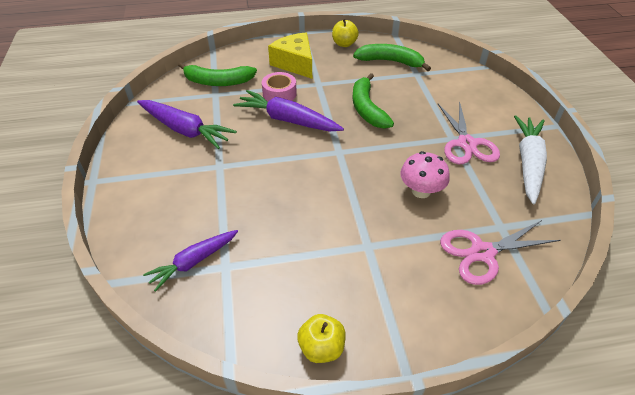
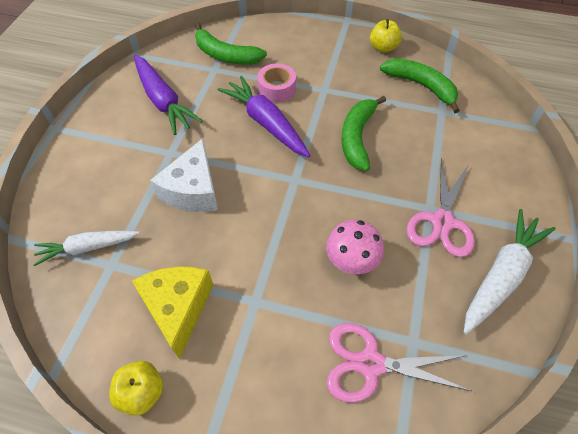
camera: 25 degrees right, 10 degrees up
(193, 262) = (87, 248): purple carrot -> white carrot
(260, 186) = (193, 190): none -> white cheese
(295, 63) = (315, 57): yellow cheese -> yellow cheese (178, 308)

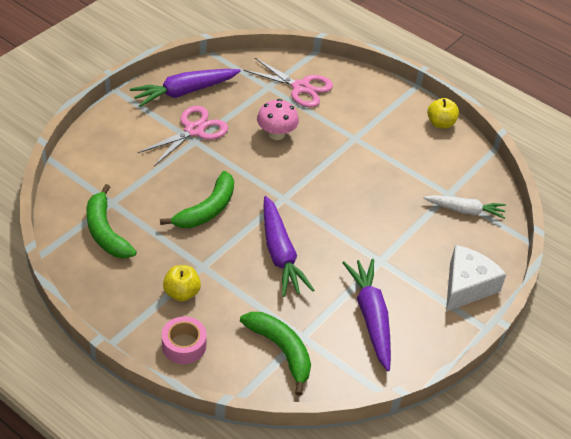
camera: 160 degrees left, 10 degrees down
(178, 308) = (407, 152): yellow cheese -> none
(193, 190) = (371, 221): white cheese -> white cheese (467, 286)
(277, 89) = (249, 285): pink tape -> pink tape (184, 345)
(383, 48) = (102, 289): yellow apple -> yellow apple (182, 293)
(501, 275) = (184, 92): white carrot -> purple carrot

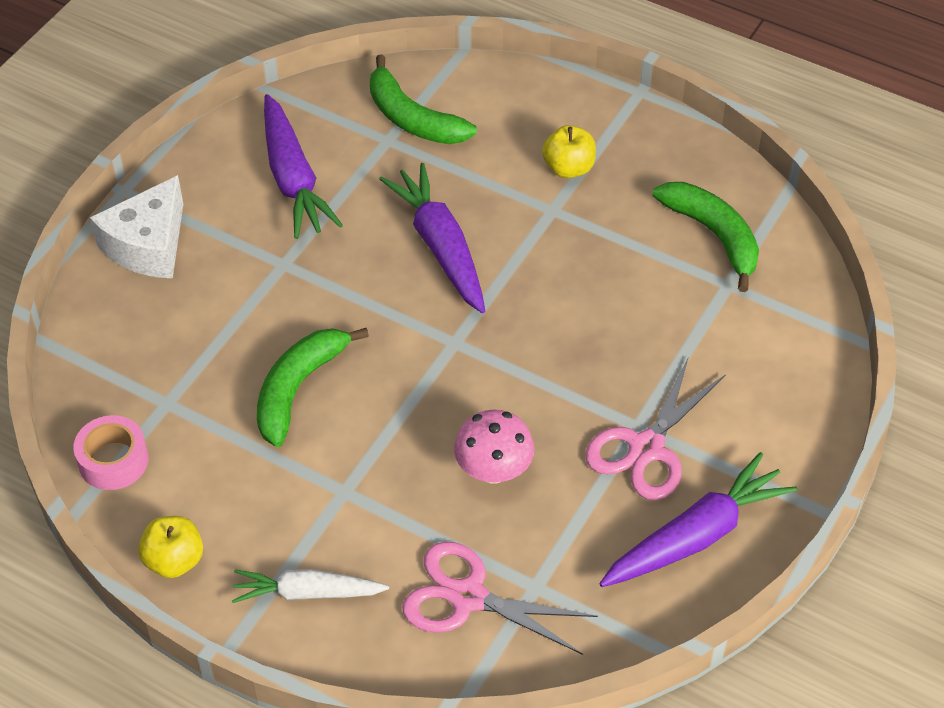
camera: 175 degrees right, 5 degrees up
(184, 345) = (542, 105): pink tape -> pink tape (113, 461)
(207, 209) = (573, 299): green banana -> green banana (297, 389)
(465, 210) = (139, 374): white carrot -> white carrot (307, 593)

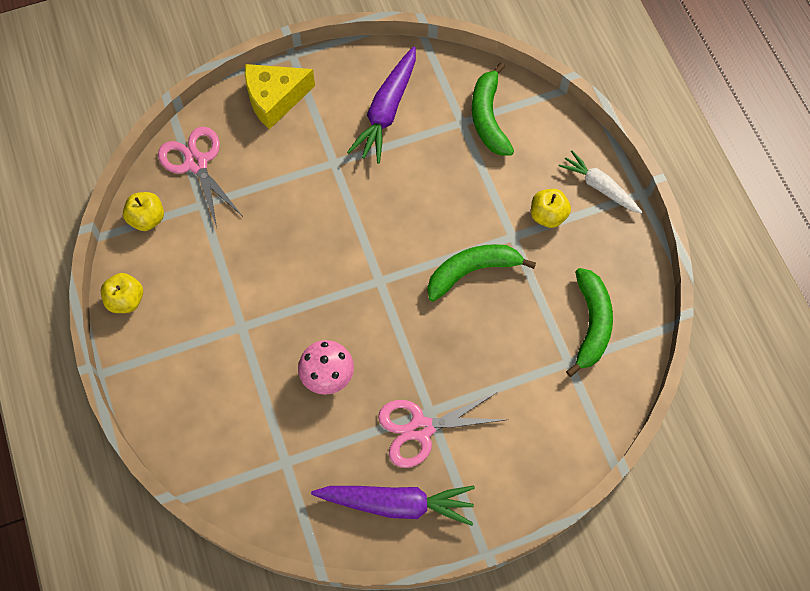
camera: 40 degrees right, 15 degrees up
(113, 461) = (147, 219): pink tape -> yellow apple
(148, 245) = (275, 99): white cheese -> yellow cheese
(297, 389) = (272, 246): green banana -> green banana (472, 271)
(307, 593) = (171, 371): white carrot -> white carrot (599, 187)
(440, 246) = (427, 214): purple carrot -> none
(468, 597) = (246, 440): pink scissors -> pink scissors (196, 163)

